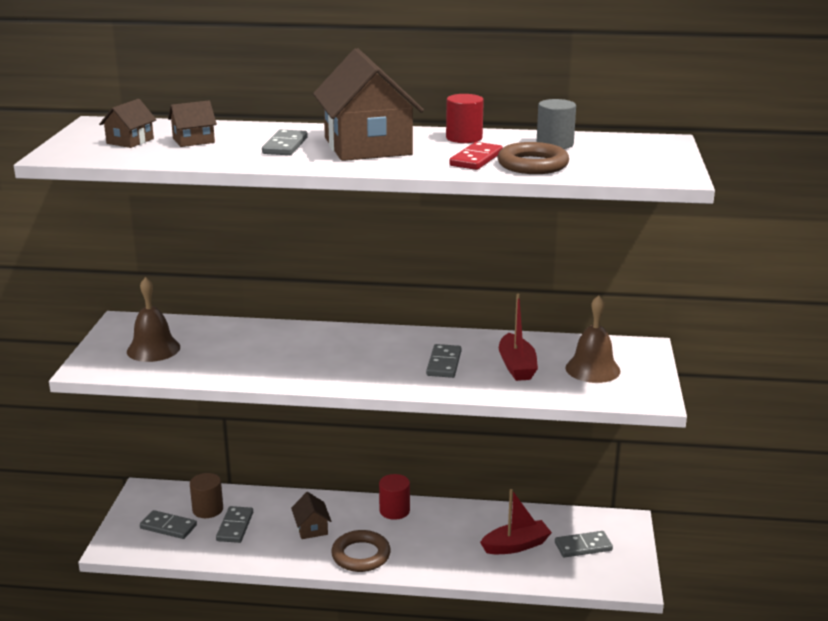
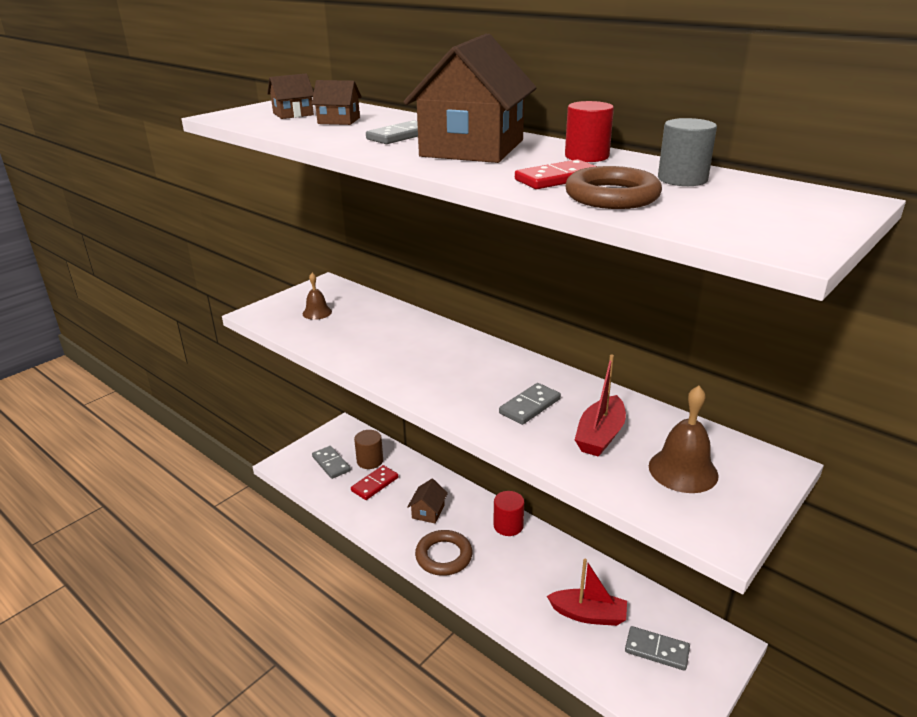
camera: 35 degrees right, 5 degrees up
(153, 349) = (317, 312): brown bell -> brown bell, size x0.62
(235, 526) = (375, 484): grey domino -> red domino

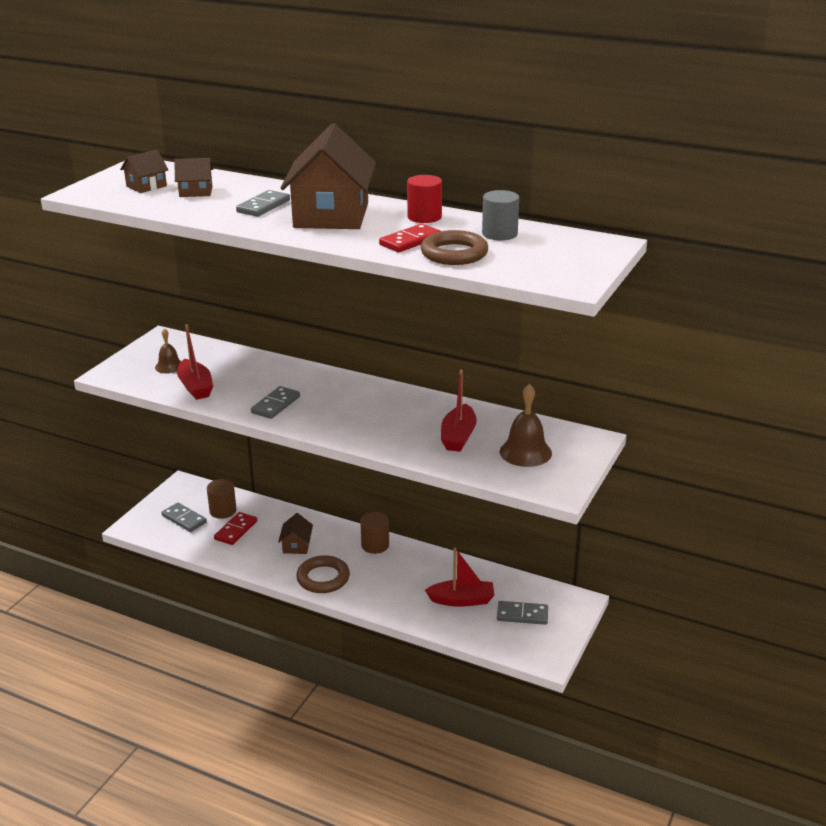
camera: 15 degrees left, 0 degrees up
(331, 337) = (195, 387): none -> red boat
(508, 525) = (375, 545): red cylinder -> brown cylinder
(529, 406) = (396, 422): grey domino -> grey domino (275, 405)

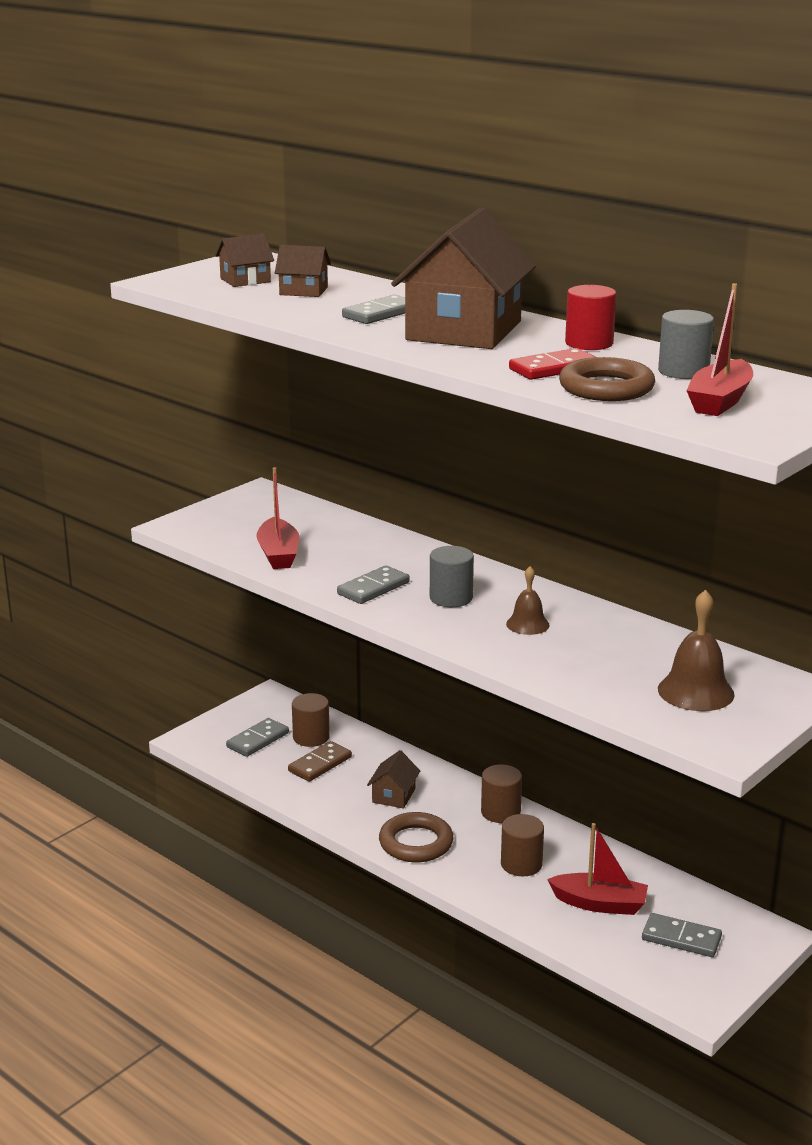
camera: 15 degrees right, 5 degrees down
(169, 366) = (255, 526): brown bell -> brown bell (527, 624)
(184, 519) = (257, 740): grey domino -> grey domino turned 75 degrees clockwise
(236, 530) = (320, 764): red domino -> brown domino
(334, 405) = (451, 598): none -> grey cylinder
(400, 581) = (521, 864): none -> brown cylinder
(458, 436) = (606, 659): red boat -> red boat (719, 401)

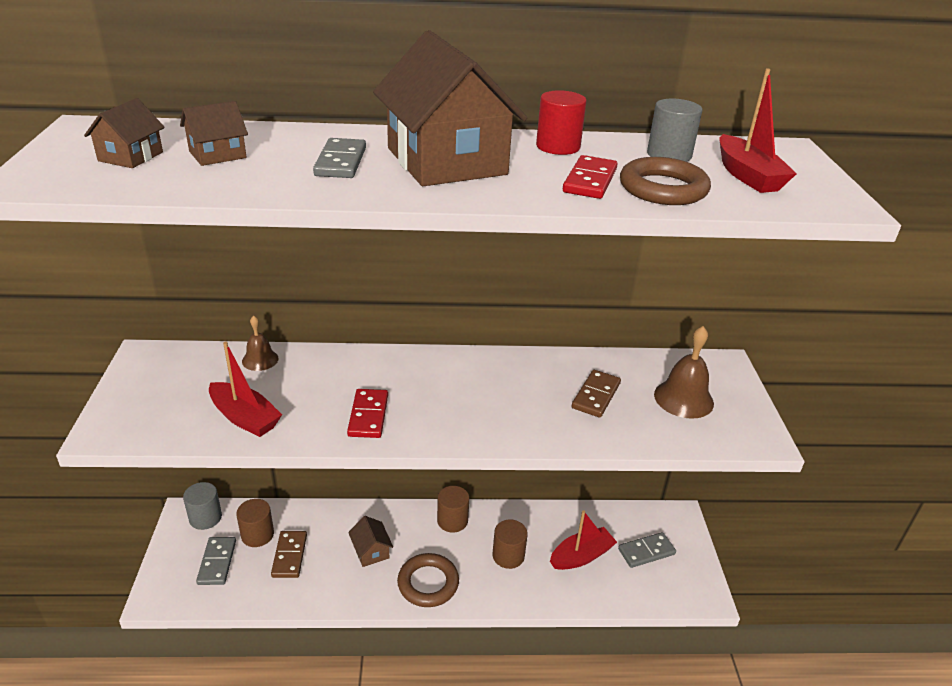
camera: 45 degrees left, 10 degrees up
(373, 588) = (368, 415): grey domino -> red domino
(451, 598) = (436, 396): grey cylinder -> grey cylinder (205, 518)
(527, 624) = (517, 394): brown bell -> brown bell (260, 360)
(604, 654) = (596, 396): none -> brown domino

